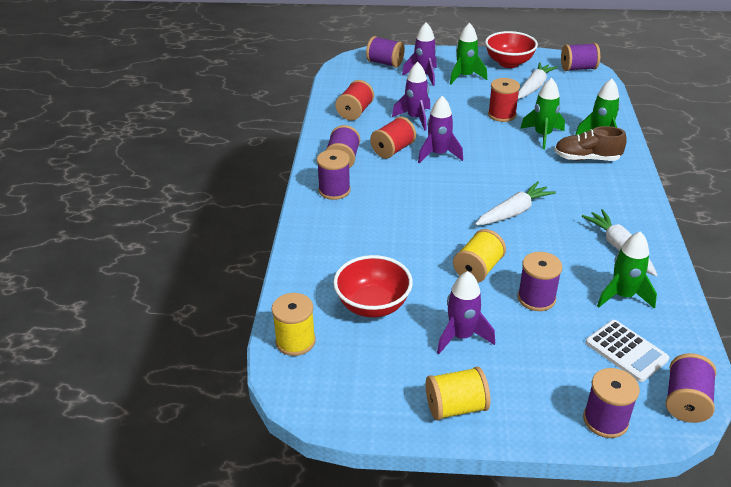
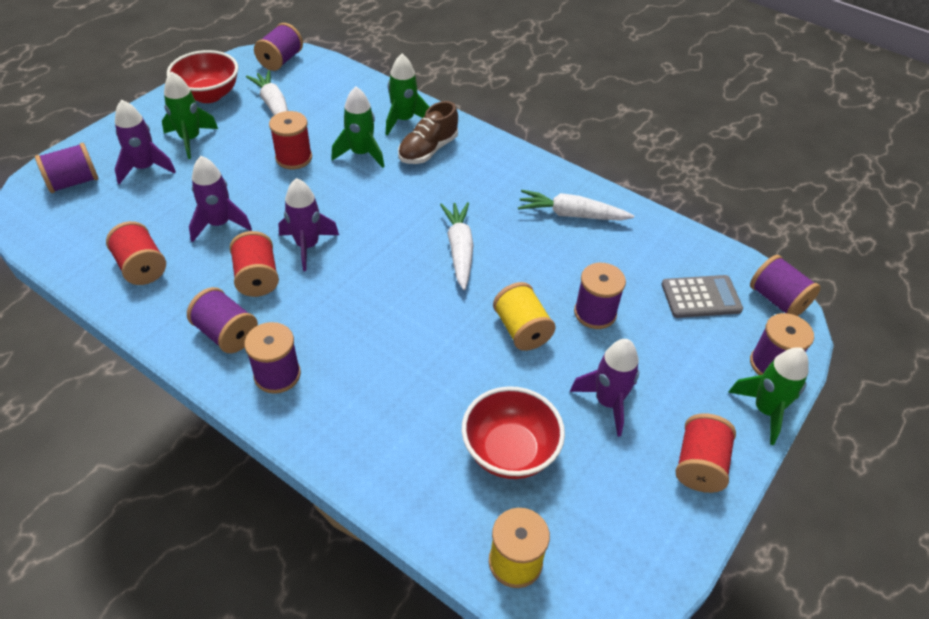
camera: 60 degrees left, 10 degrees up
(456, 407) = (699, 465): yellow spool -> red spool
(623, 296) = (633, 254): green rocket -> green rocket (765, 410)
(626, 351) = (701, 297): white calculator -> grey calculator

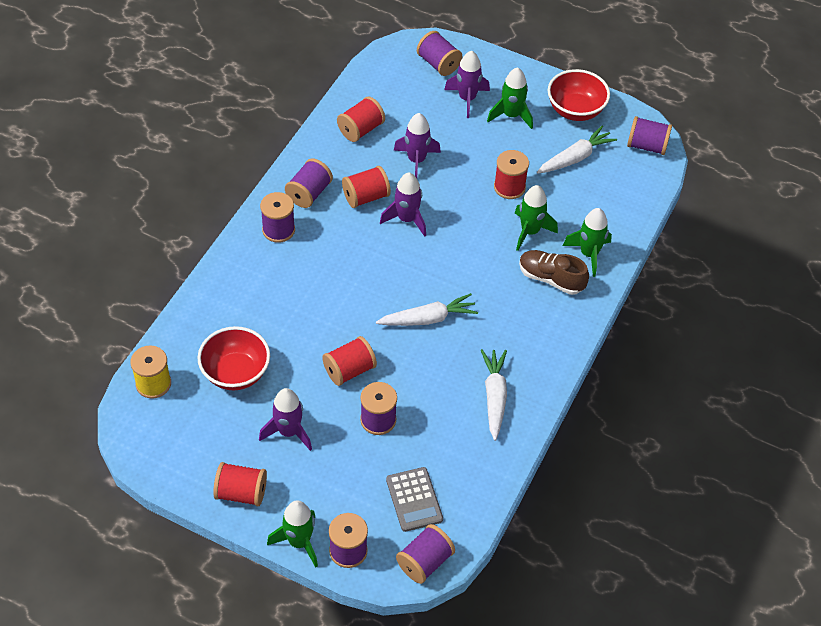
camera: 80 degrees right, 5 degrees up
(521, 330) = (349, 370): yellow spool -> red spool

